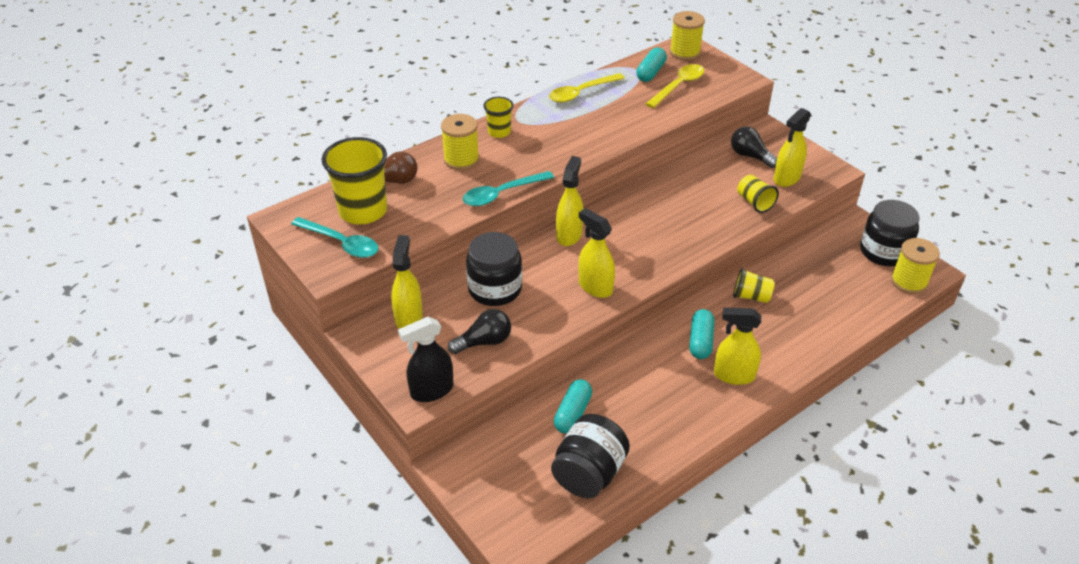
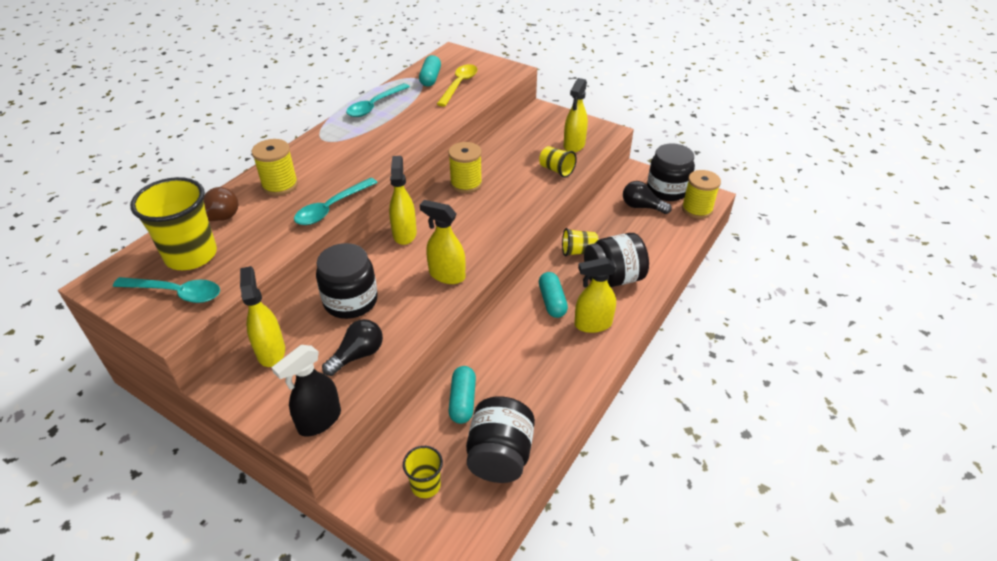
camera: 20 degrees left, 0 degrees up
(499, 132) = (309, 153): yellow cup -> yellow cup (425, 485)
(581, 93) = (374, 106): yellow spoon -> turquoise spoon
(685, 52) = (453, 58): yellow spool -> yellow spool (466, 184)
(750, 156) = (536, 133): black light bulb -> black light bulb (641, 207)
(777, 334) = (613, 278): none -> black jar

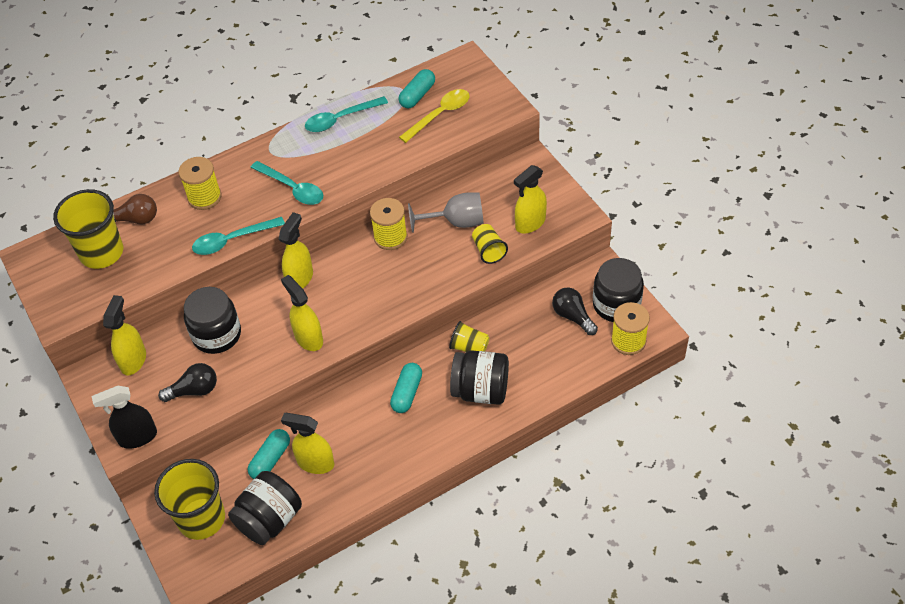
camera: 30 degrees right, 10 degrees up
(176, 293) = (75, 288): turquoise spoon -> turquoise spoon (292, 188)
(425, 485) = (201, 518): yellow cup -> yellow cup, size x1.91
(514, 160) = (456, 222): none -> grey goblet
(592, 324) = (426, 431): yellow spray bottle -> yellow spray bottle (315, 463)

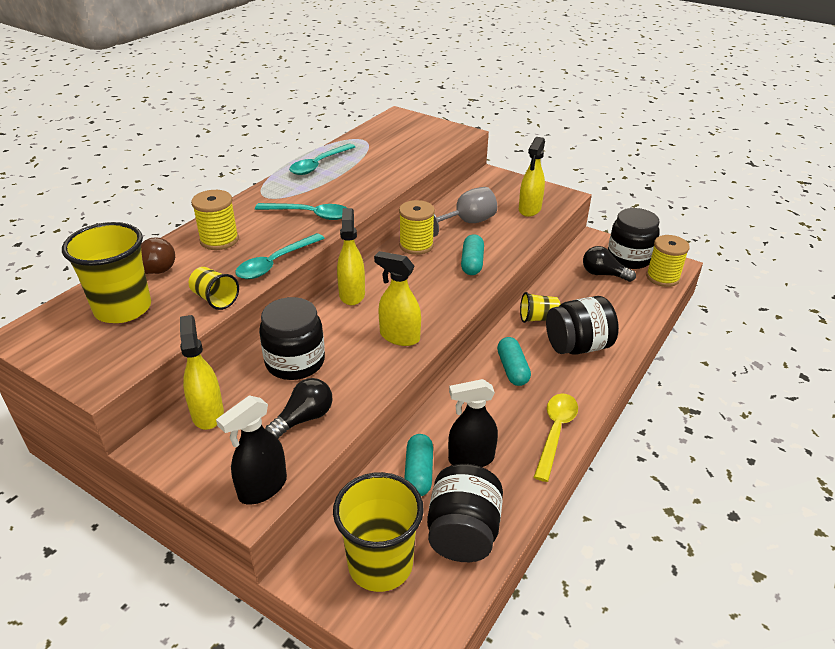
camera: 30 degrees left, 15 degrees down
(315, 463) = (470, 459): yellow spray bottle -> black spray bottle
(417, 95) = (377, 139): turquoise capsule -> turquoise capsule (472, 263)
(440, 115) = (407, 146): yellow spoon -> yellow spoon (555, 432)
(488, 251) = (512, 233): yellow cup -> yellow cup (215, 299)

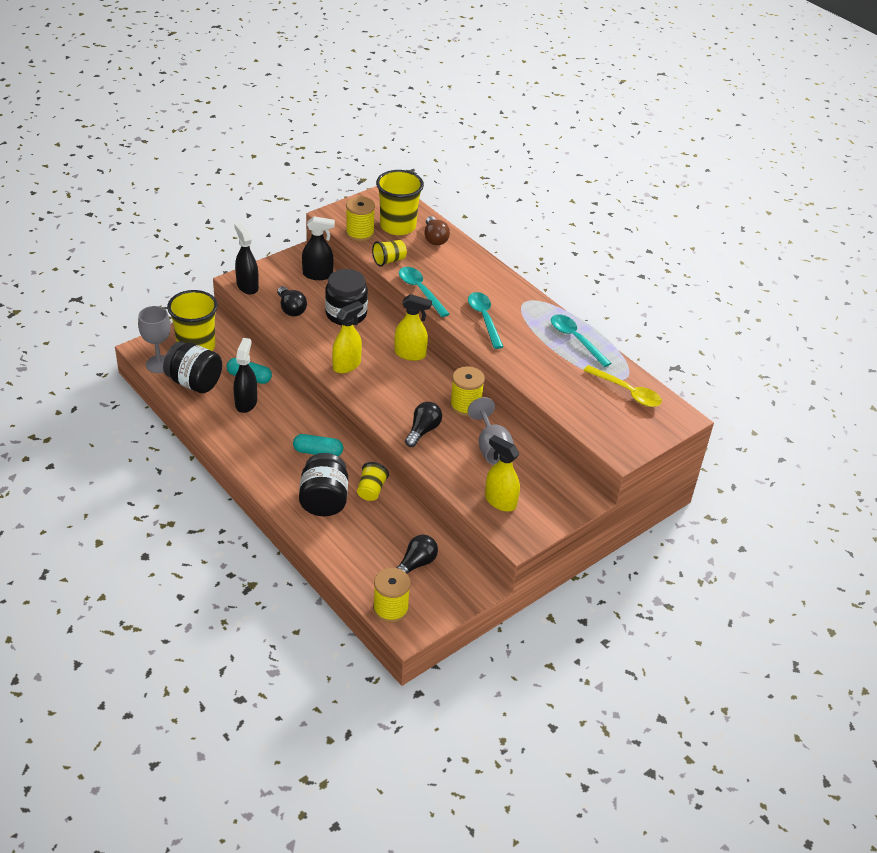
camera: 105 degrees right, 5 degrees up
(207, 413) = (318, 275): yellow spray bottle -> black spray bottle
(219, 240) = (465, 271): yellow spool -> yellow spool (360, 233)
(310, 215) = (484, 318): turquoise spoon -> turquoise spoon turned 135 degrees clockwise
(446, 600) = (159, 364): none -> grey goblet
(472, 263) = (423, 430): turquoise capsule -> black light bulb
(555, 432) = (243, 451): yellow spoon -> yellow spoon (627, 392)
(629, 258) = (435, 598): black jar -> none

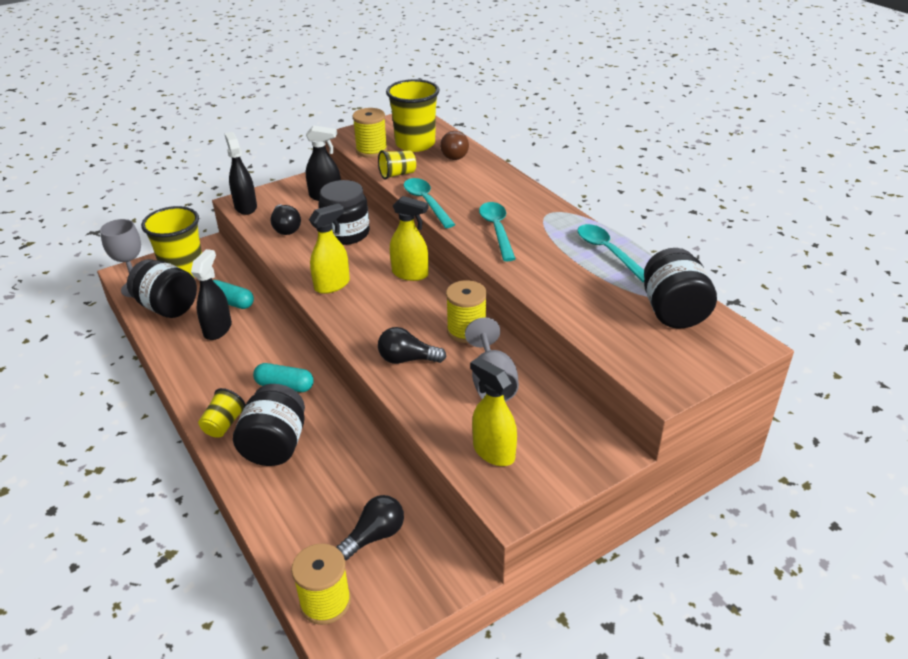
camera: 10 degrees right, 5 degrees down
(371, 490) = (338, 434): yellow cup -> yellow cup (224, 424)
(423, 430) = (407, 359): black light bulb -> black light bulb turned 120 degrees counterclockwise
(627, 392) = (673, 312): yellow spoon -> black jar

